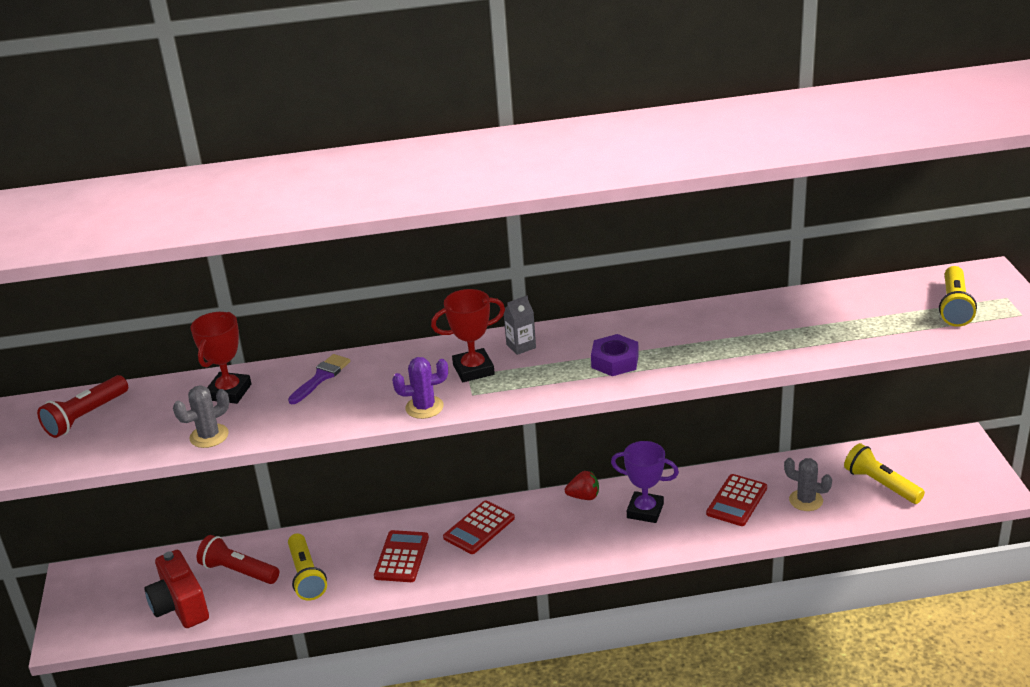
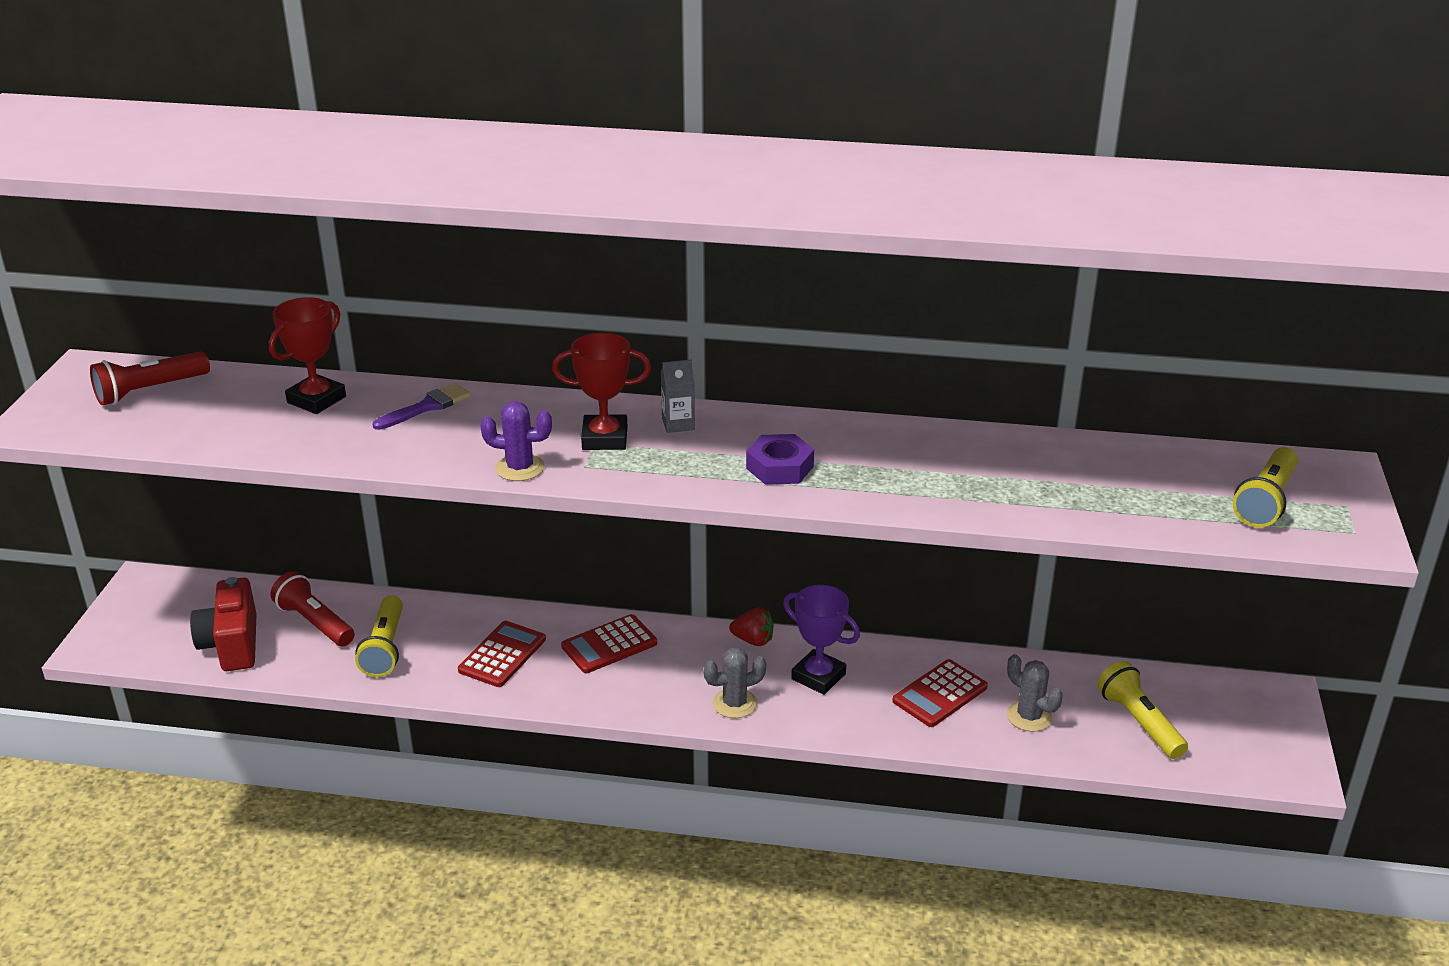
camera: 15 degrees right, 0 degrees up
(209, 436) = (262, 443): grey cactus -> grey cactus (734, 703)

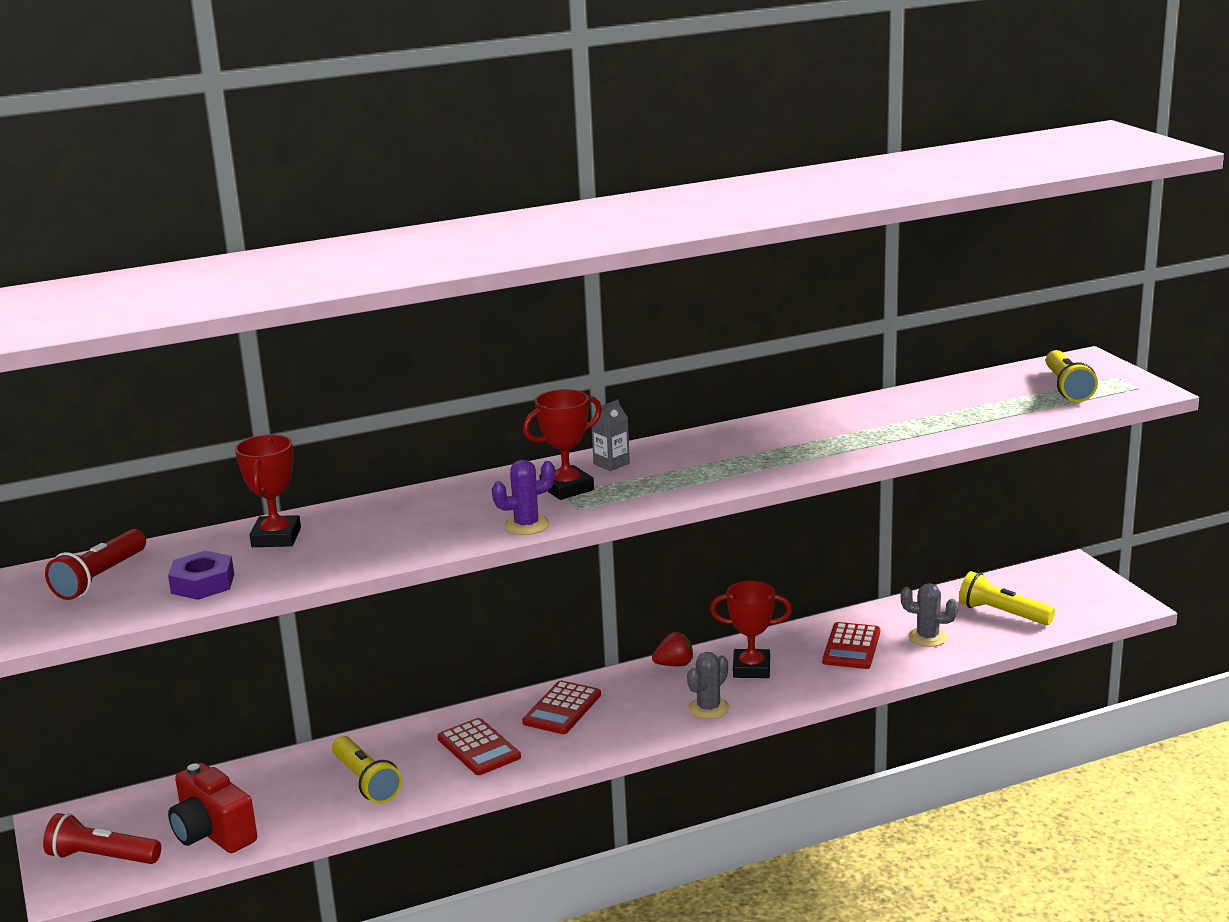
camera: 30 degrees left, 10 degrees down
(315, 623) = (275, 789): red flashlight -> red flashlight (102, 857)
(427, 407) = (385, 513): purple brush -> none
(502, 655) = (479, 748): red calculator -> red calculator turned 150 degrees clockwise
(779, 467) = (726, 465): purple nut -> purple nut (203, 583)
(818, 676) = (751, 668): purple trophy -> red trophy

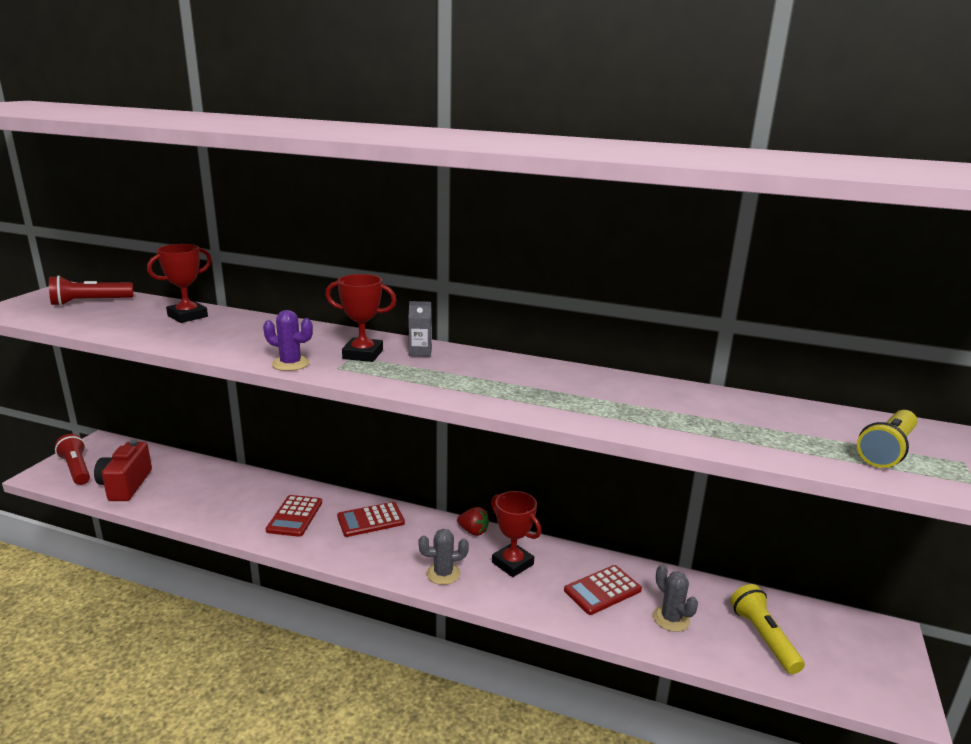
camera: 40 degrees right, 0 degrees up
(203, 583) = (106, 322): purple nut -> none
(366, 782) = (220, 501): yellow flashlight -> none

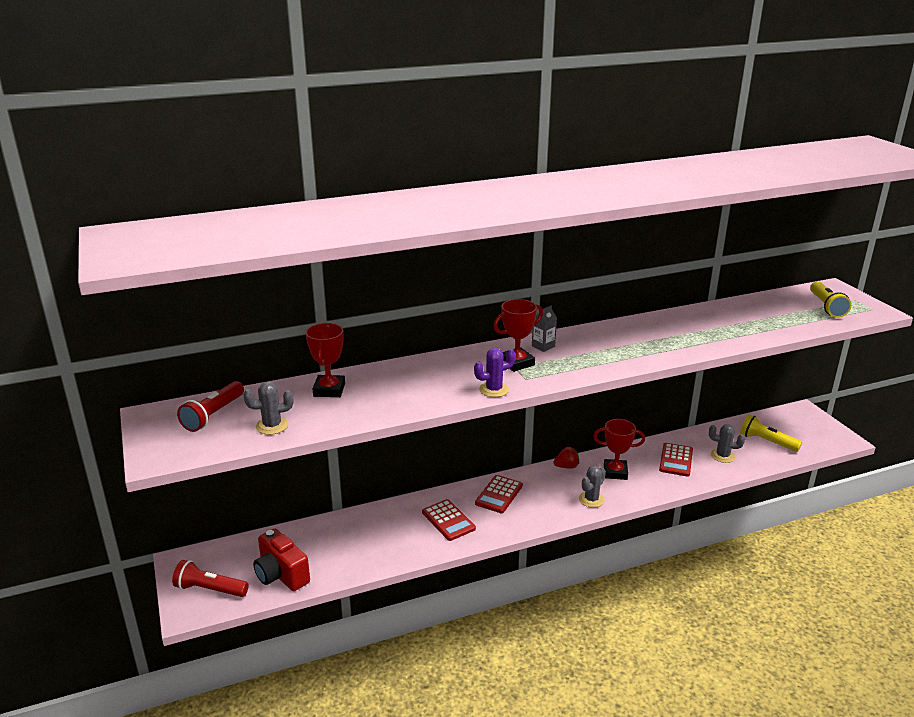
camera: 40 degrees left, 5 degrees up
(97, 321) = (272, 426): none -> grey cactus

